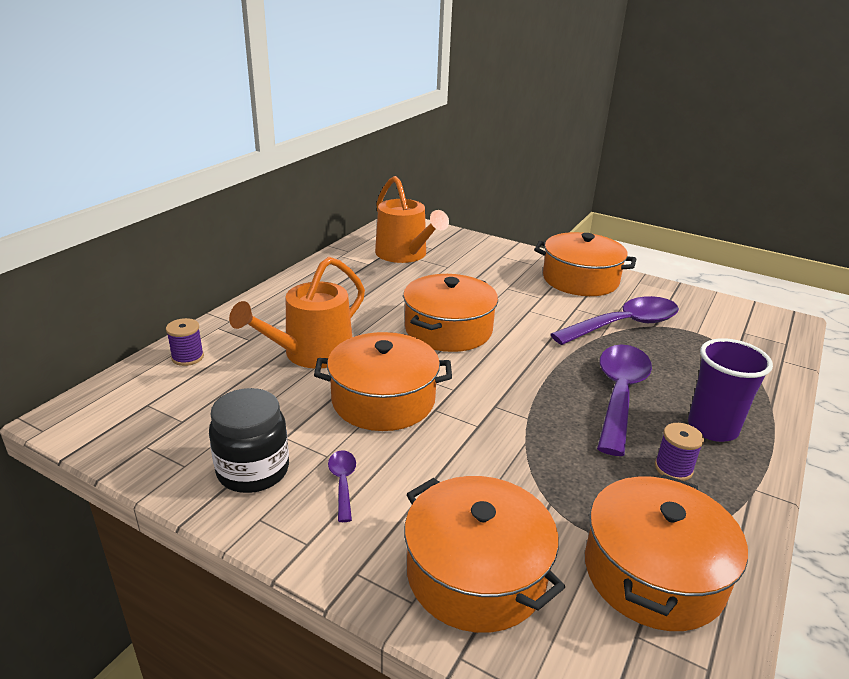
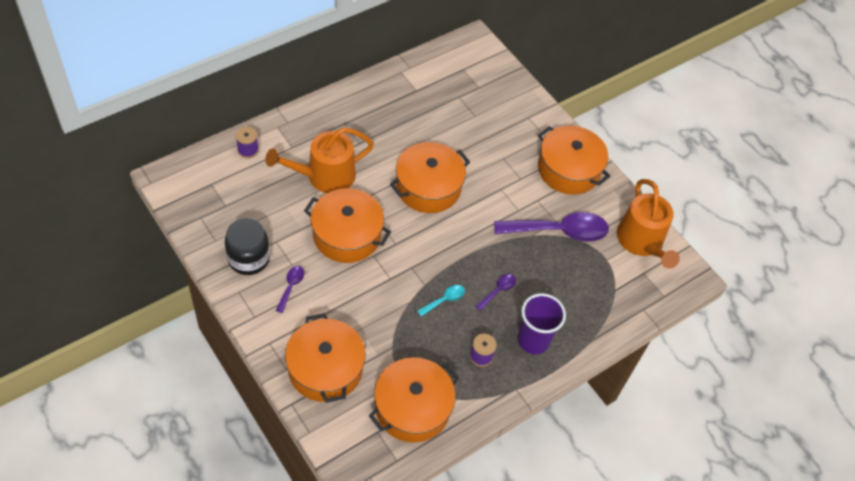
camera: 20 degrees right, 25 degrees up
(404, 254) = (451, 88): orange watering can -> orange watering can (641, 242)
(567, 425) = (444, 300): none -> turquoise spoon
(619, 394) = (498, 291): purple spoon -> purple spoon, size x0.45

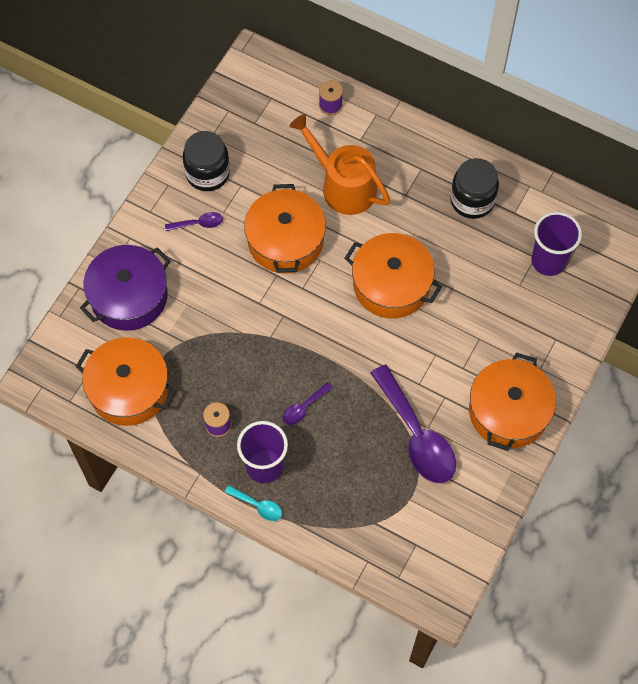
camera: 70 degrees right, 10 degrees up
(325, 369) = (129, 296): orange pot -> purple pot
(390, 108) = (472, 200): none -> black jar
(444, 300) = (263, 363): turquoise spoon -> turquoise spoon (257, 506)
(466, 91) = (548, 261): none -> purple cup
(498, 291) = (303, 407): purple spoon -> purple spoon turned 120 degrees clockwise
(641, 242) = (457, 527): orange watering can -> none

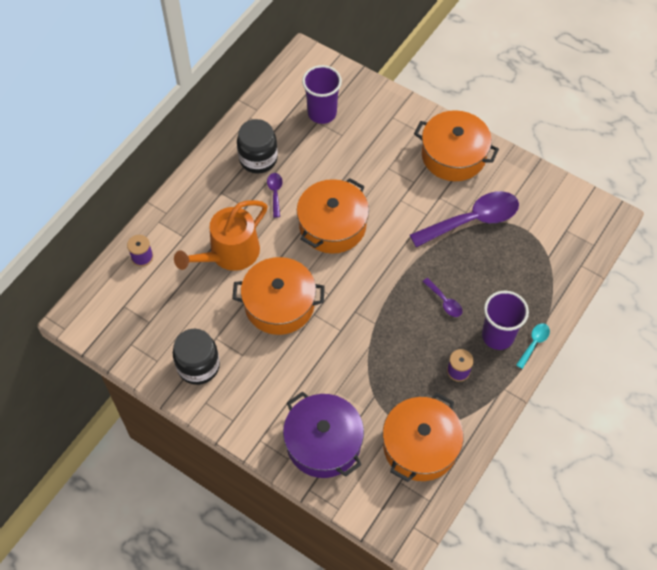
camera: 85 degrees left, 5 degrees down
(198, 224) = (252, 377): purple spoon -> purple spoon (275, 193)

